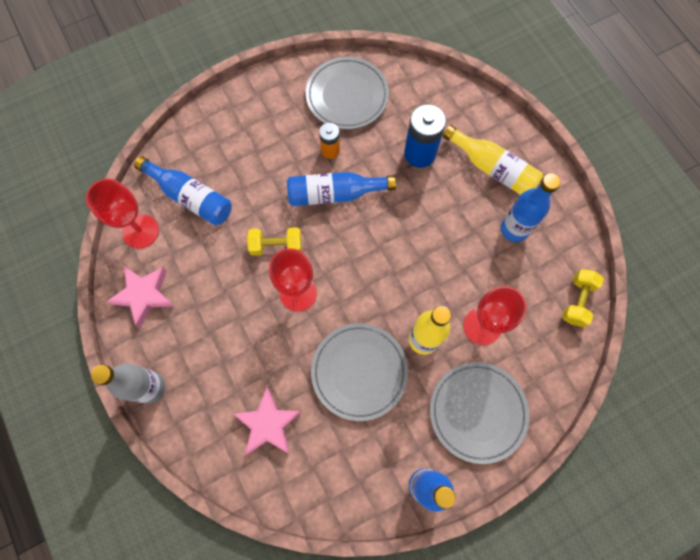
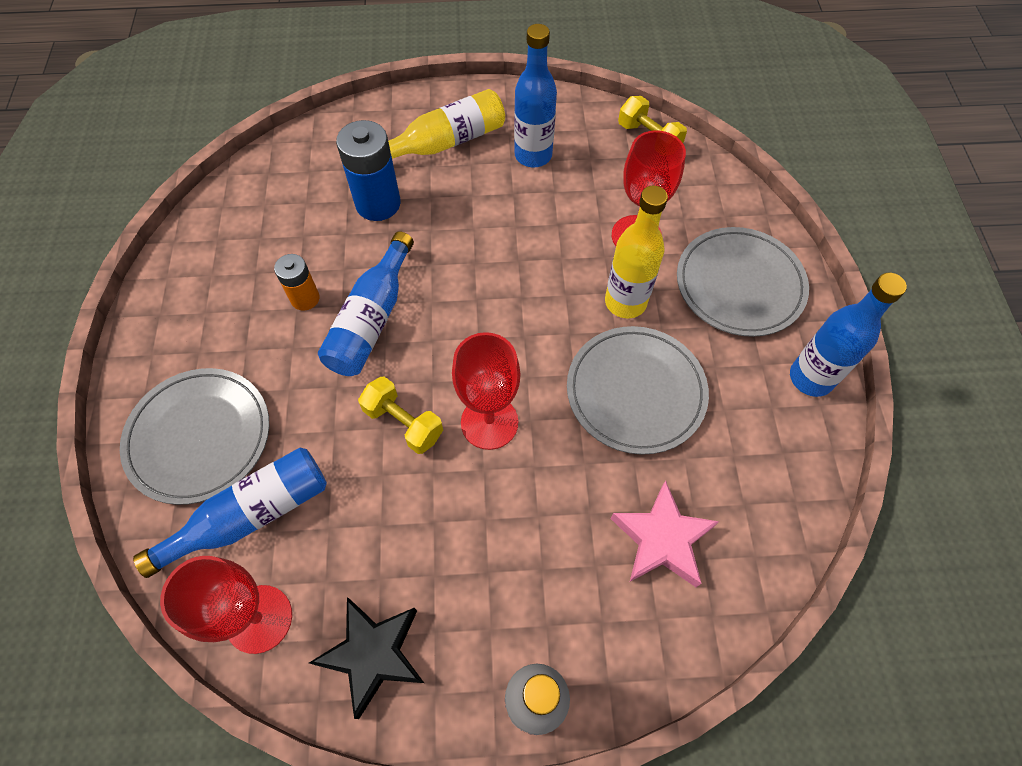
camera: 65 degrees left, 10 degrees down
(144, 295) = (373, 654): pink star -> black star
(276, 246) = (403, 423): yellow dumbbell -> yellow dumbbell turned 75 degrees counterclockwise
(347, 95) = (239, 247): grey plate -> grey plate (199, 437)

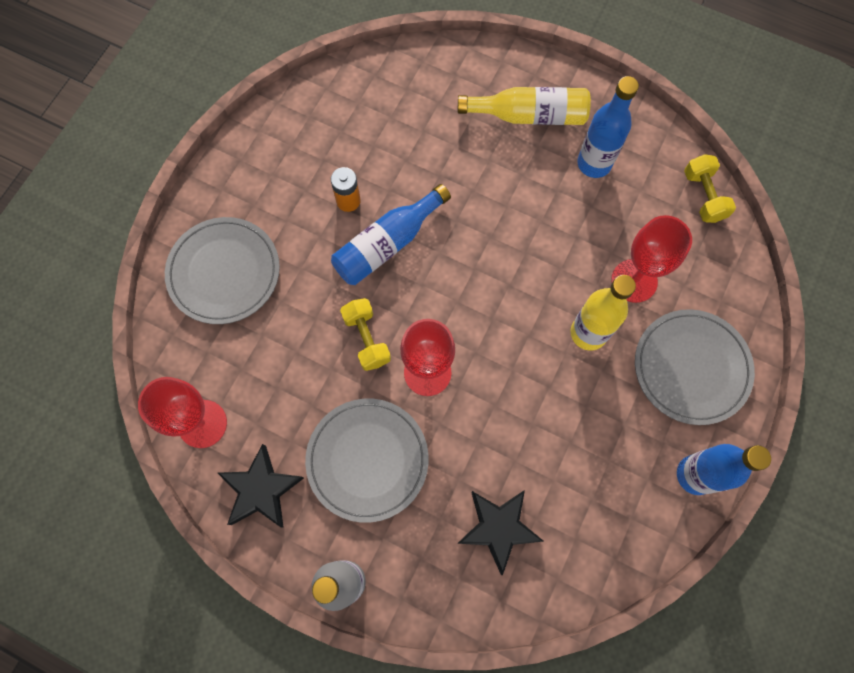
camera: 30 degrees right, 10 degrees up
(251, 515) = (231, 349): blue bottle -> none
(378, 203) = (444, 146): blue battery -> none
(635, 392) = (550, 409): grey plate -> grey plate (367, 460)
(661, 539) = (498, 528): pink star -> black star

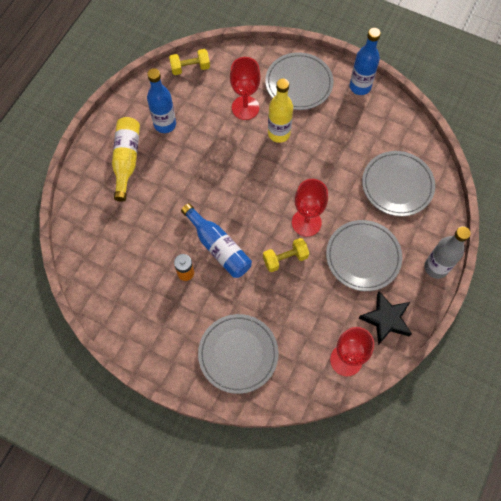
camera: 90 degrees left, 5 degrees down
(498, 528) = (397, 185): black star -> grey plate

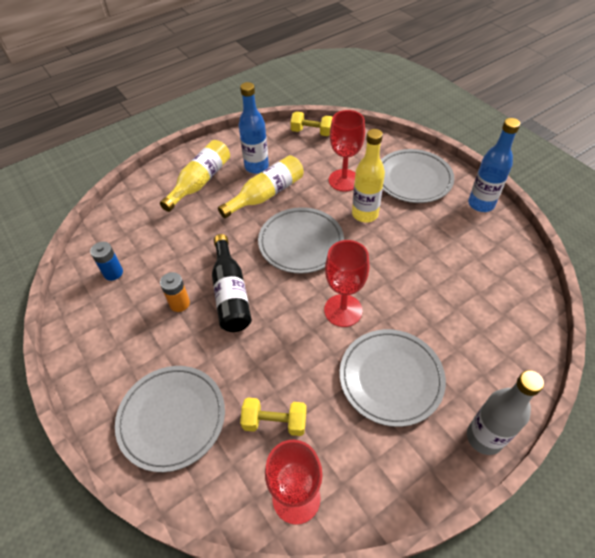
camera: 30 degrees right, 15 degrees down
(115, 273) = (113, 273): none -> blue battery
(190, 148) = (266, 194): none -> yellow bottle
(218, 247) = (231, 293): blue bottle -> black bottle
(285, 259) = (295, 337): yellow dumbbell -> yellow dumbbell (275, 422)
(386, 319) = (380, 471): black star -> none
(397, 185) = (477, 316): grey plate -> grey plate (301, 242)

